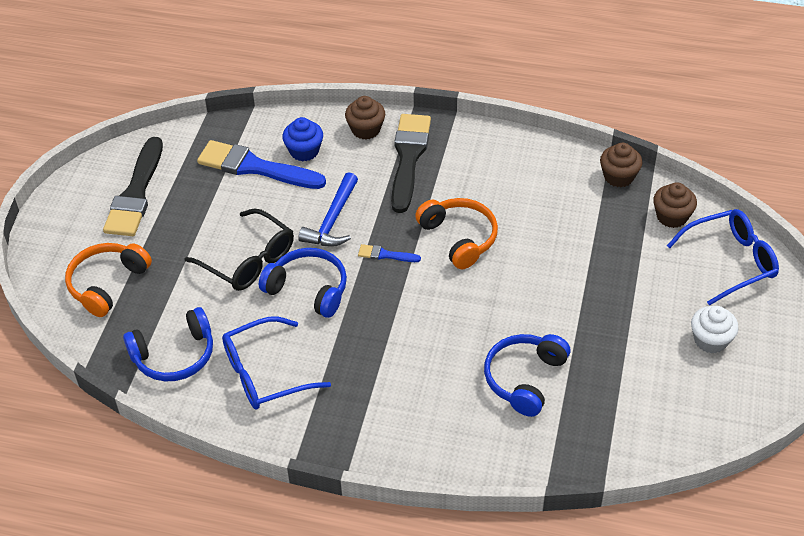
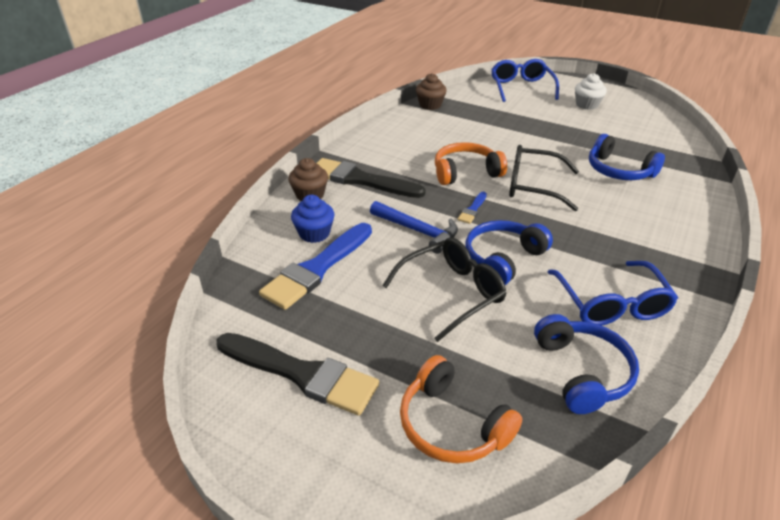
camera: 75 degrees left, 10 degrees down
(453, 299) = (533, 186): none -> black glasses
(672, 216) = (476, 96): brown cupcake -> none

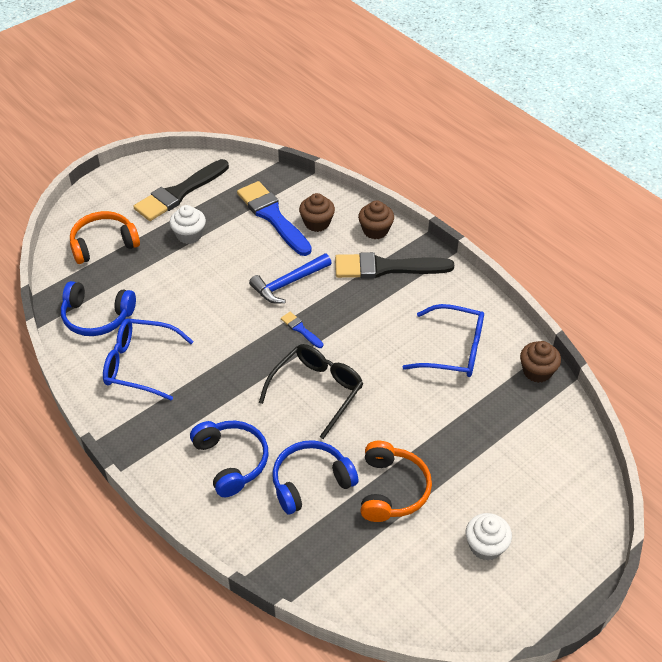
camera: 110 degrees right, 10 degrees up
(314, 233) = (317, 223): blue cupcake -> brown cupcake
(360, 180) = (386, 268): black brush -> black brush turned 135 degrees counterclockwise
(384, 332) = (189, 235): none -> white cupcake
(452, 293) = (205, 279): black glasses -> none
(465, 172) = (365, 347): orange headphones -> orange headphones (392, 489)
(503, 259) = (224, 323): blue headphones -> blue headphones (231, 461)
(521, 88) = (565, 493): blue glasses -> blue glasses (453, 350)

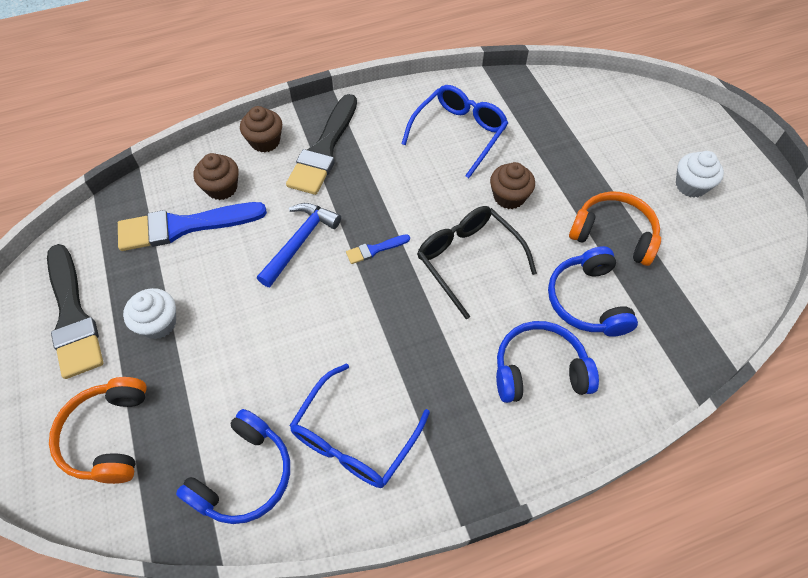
camera: 70 degrees left, 10 degrees up
(288, 283) = (300, 242): blue hammer -> blue hammer turned 135 degrees counterclockwise
(537, 371) = (508, 86): brown cupcake -> brown cupcake (509, 197)

